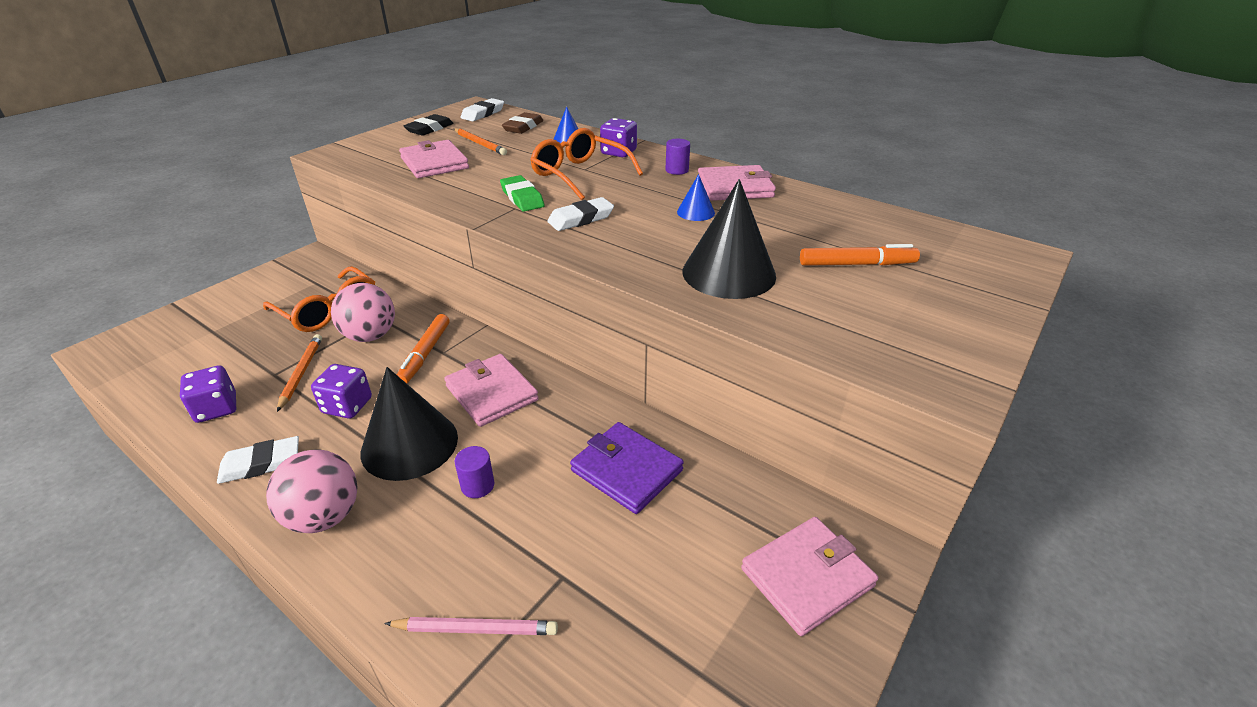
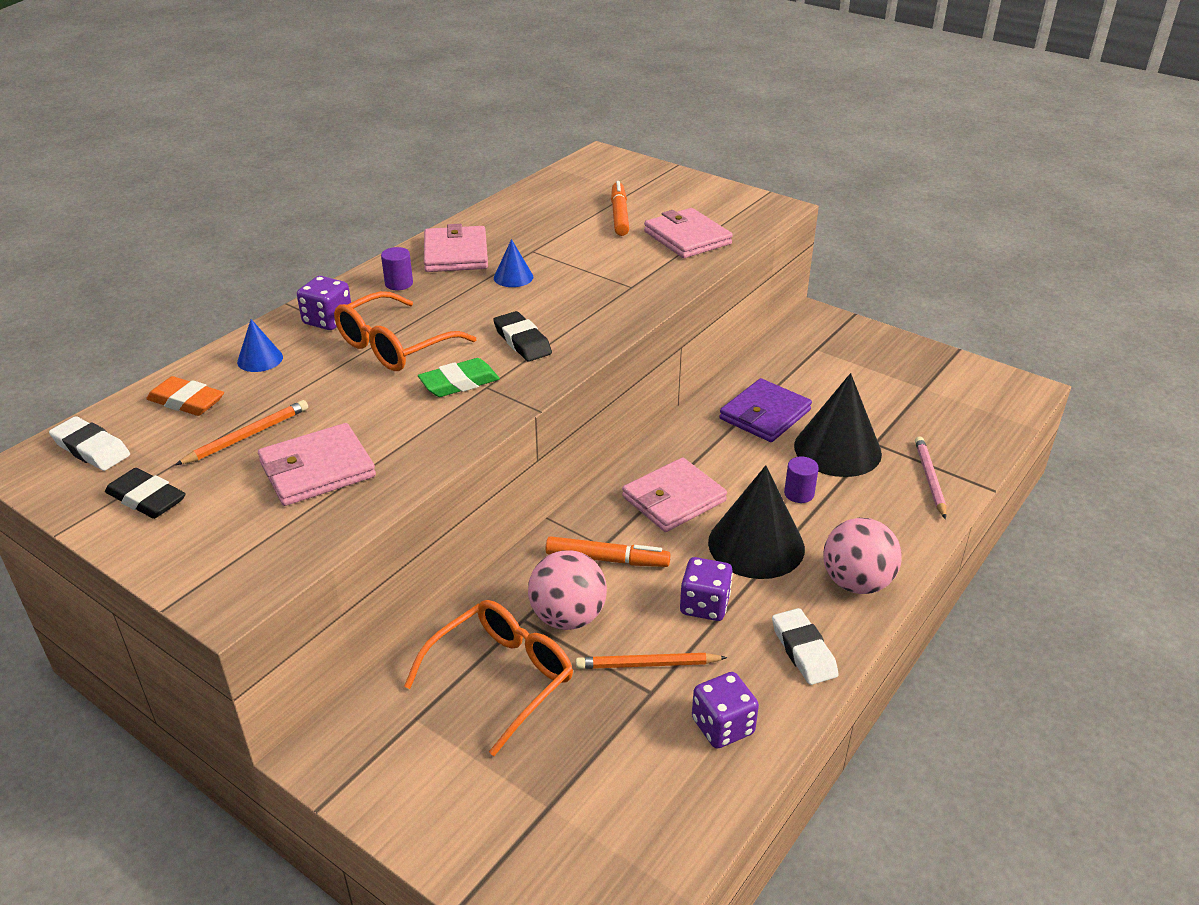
camera: 90 degrees left, 0 degrees up
(523, 127) = (186, 401): brown eraser -> orange eraser
(581, 219) = (522, 341): white eraser -> black eraser
(728, 273) = (636, 268): black cone -> black cone (837, 449)
(807, 577) = (843, 345): pink wallet -> pink wallet (687, 238)

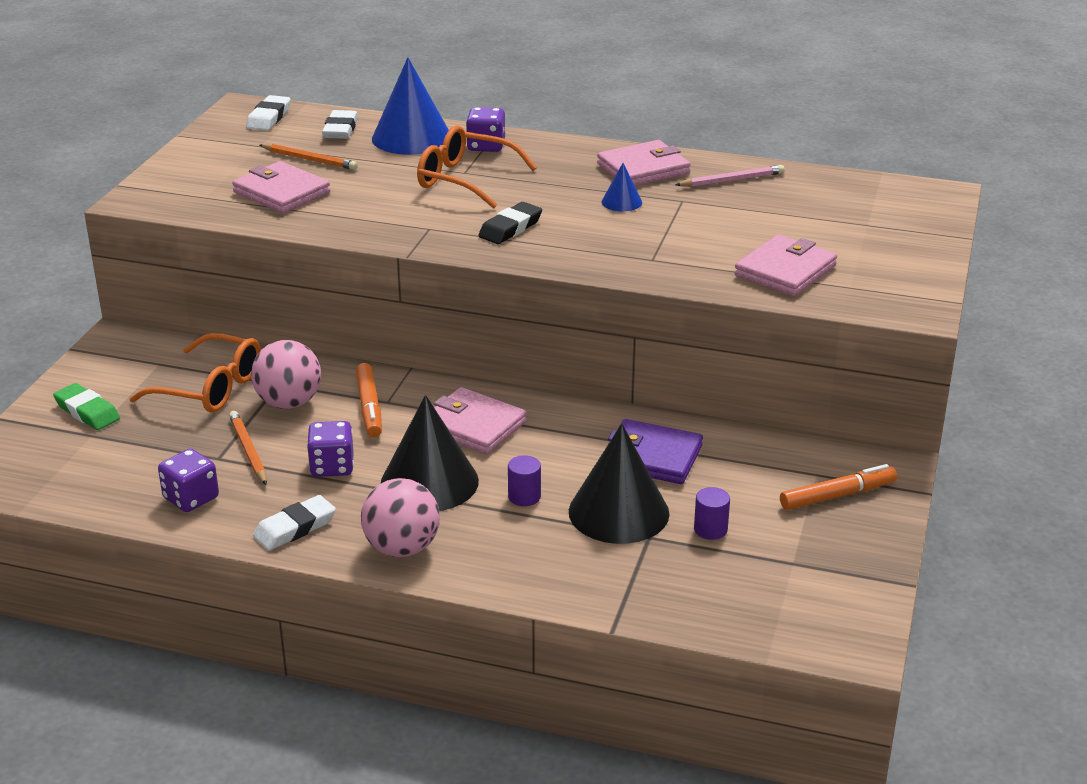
camera: 70 degrees right, 5 degrees down
(146, 499) = (223, 149): black eraser -> none
(186, 401) = (340, 129): orange eraser -> white eraser
(260, 359) = (411, 137): blue cone -> blue cone, size x2.11
(399, 283) = (568, 158): purple cylinder -> purple cylinder (710, 529)
(459, 383) = (426, 216): green eraser -> green eraser (87, 412)
(619, 215) = (802, 227): orange marker -> orange marker (837, 495)
(929, 478) = (604, 581): pink pencil -> pink pencil (732, 180)

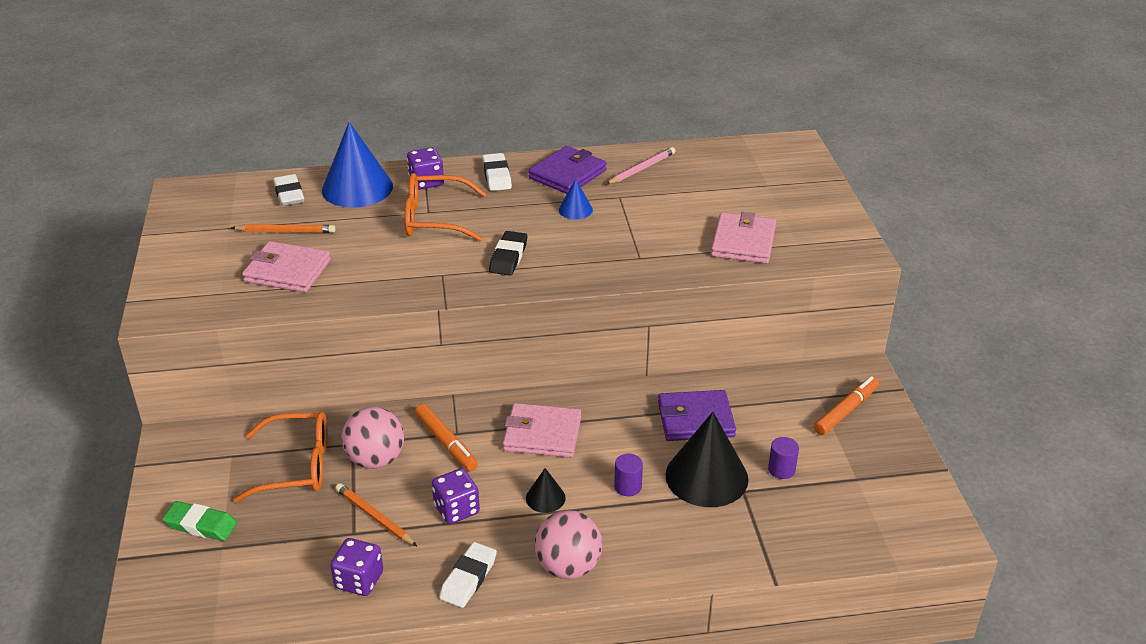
camera: 25 degrees left, 5 degrees up
(269, 118) = (215, 197): white eraser -> white eraser (497, 176)
(429, 482) = (545, 498): black cone -> black cone, size x0.47
(643, 169) = (567, 174): pink wallet -> purple wallet

